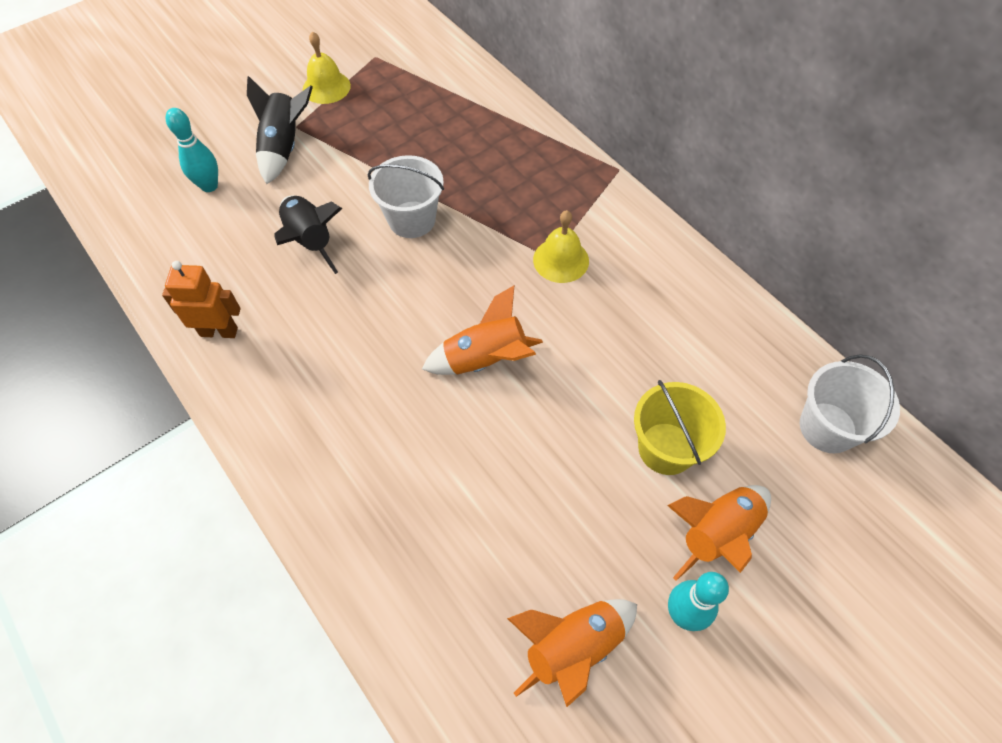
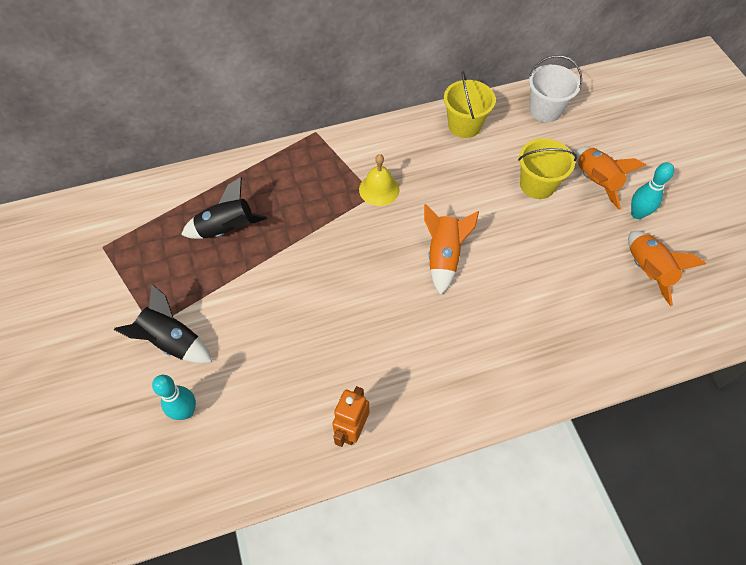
camera: 70 degrees left, 0 degrees up
(310, 241) = (289, 343): black rocket -> black rocket (227, 230)
(326, 87) = (117, 292): yellow bell -> none
(412, 219) = (300, 267): white bucket -> none
(727, 326) = (464, 125): none -> yellow bucket

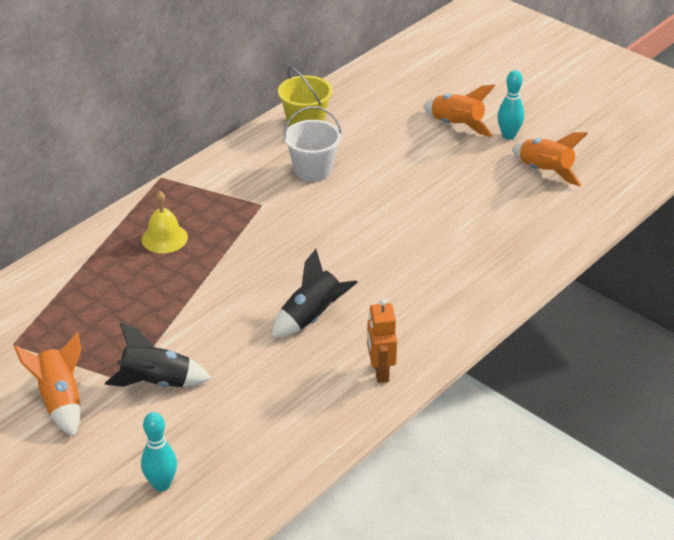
camera: 30 degrees left, 20 degrees down
(186, 411) = (216, 424): turquoise bowling pin -> turquoise bowling pin (161, 484)
(227, 230) = (136, 282): black rocket -> black rocket (312, 317)
(379, 189) = (263, 199): yellow bell -> yellow bell (164, 238)
(443, 257) = (364, 225): orange rocket -> orange rocket (60, 401)
(537, 185) = (407, 145): yellow bucket -> none
(545, 110) = (372, 88): white bucket -> white bucket (313, 170)

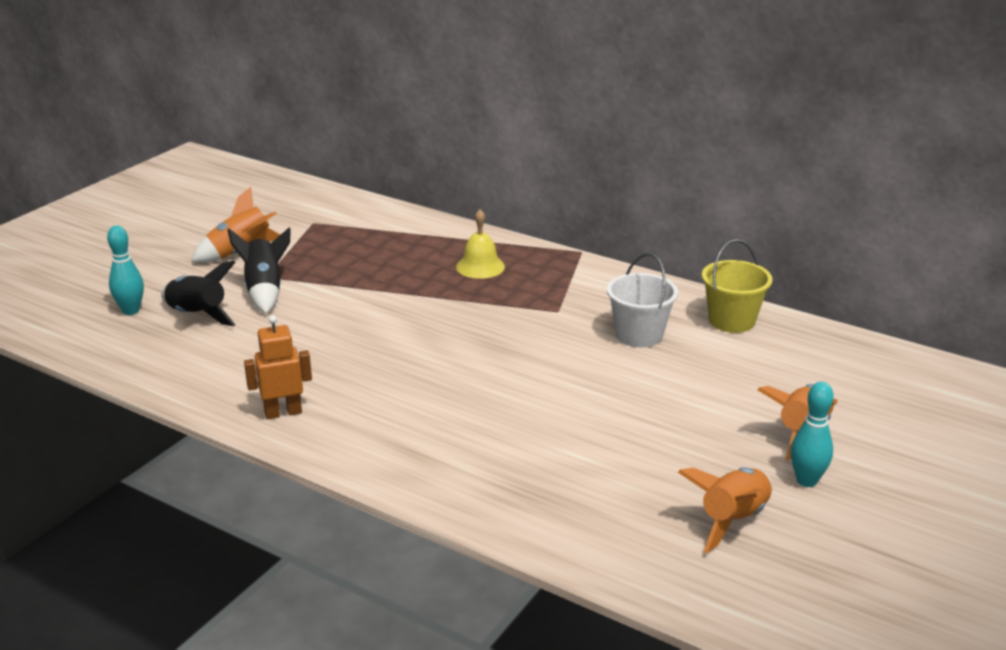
camera: 80 degrees right, 10 degrees down
(312, 317) = (369, 361): black rocket -> black rocket (197, 315)

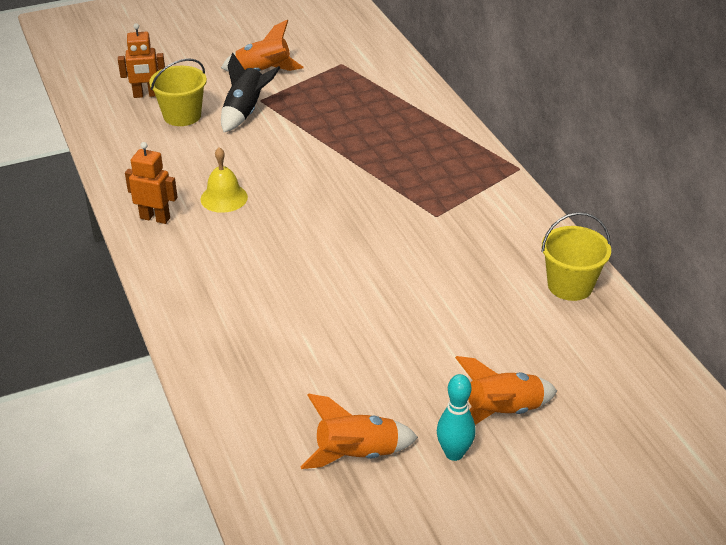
camera: 35 degrees right, 10 degrees up
(131, 310) = (146, 95): turquoise bowling pin -> orange robot
(197, 315) = (182, 116): black rocket -> yellow bucket
(480, 266) = (422, 151): yellow bell -> yellow bell (224, 198)
(639, 335) = (475, 265): white bucket -> none

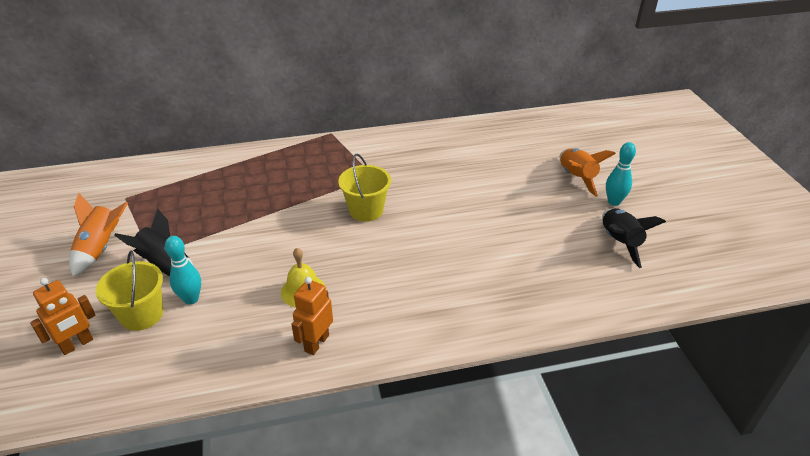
camera: 80 degrees left, 0 degrees up
(146, 95) = (77, 344): orange robot -> orange robot turned 45 degrees clockwise
(204, 136) = (191, 299): none -> turquoise bowling pin
(357, 454) = (619, 243): orange rocket -> black rocket
(570, 285) = (463, 135): yellow bucket -> yellow bucket (366, 210)

